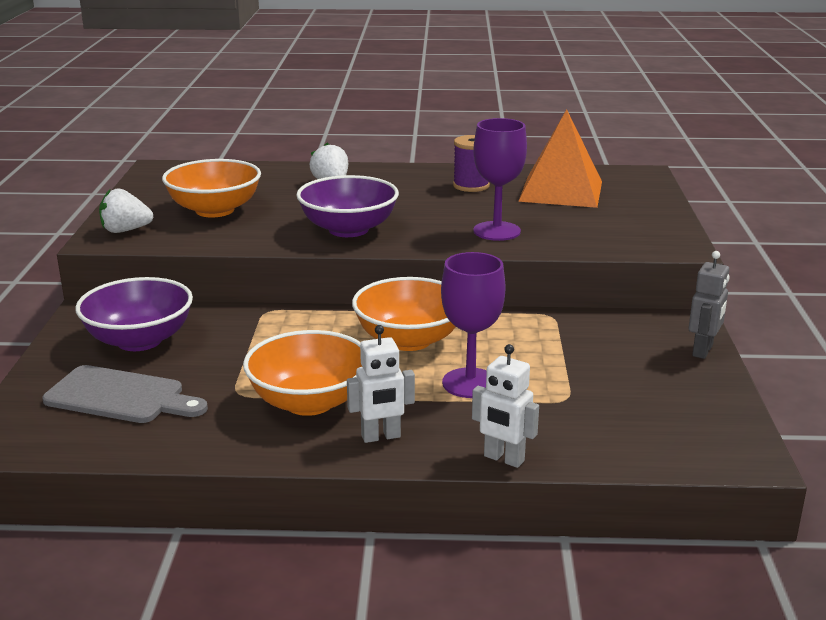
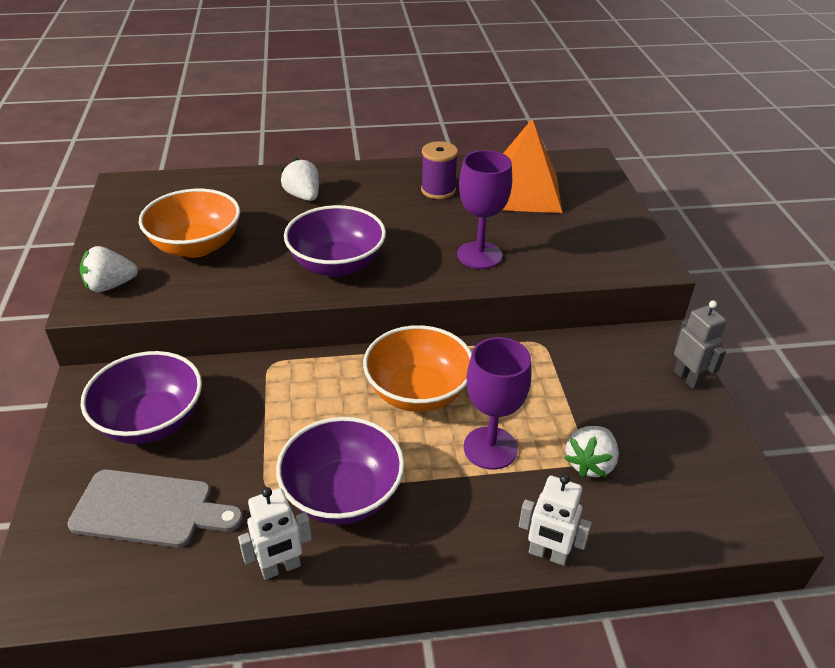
camera: 10 degrees left, 15 degrees up
(309, 402) = (343, 494): orange bowl -> purple bowl
(381, 437) = (424, 537): white robot -> white robot (281, 568)
(572, 402) = (590, 464): none -> white strawberry
(703, 351) = (687, 378): grey robot -> grey robot turned 45 degrees counterclockwise

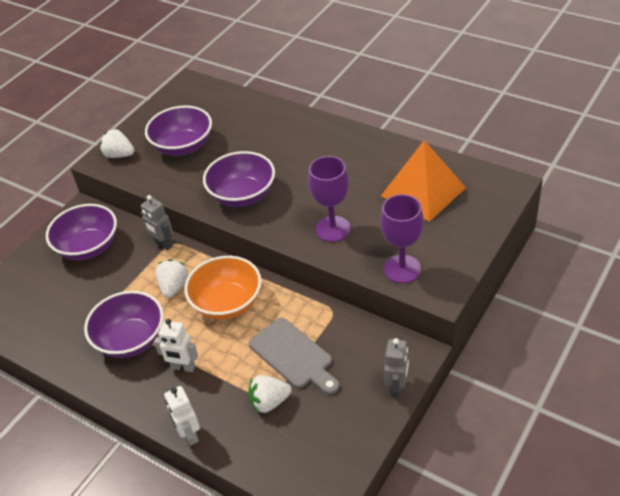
camera: 45 degrees right, 5 degrees up
(149, 509) = (47, 295): grey cutting board -> grey cutting board (293, 355)
(196, 246) = (183, 146): orange bowl -> purple bowl
(260, 370) = (163, 244): none -> grey robot
(281, 568) = (70, 359): white robot -> white robot (183, 367)
(303, 196) = (276, 134): white strawberry -> white strawberry (174, 287)
(438, 190) = (365, 165): purple spool -> none
(490, 448) = (227, 359): purple goblet -> purple goblet (402, 269)

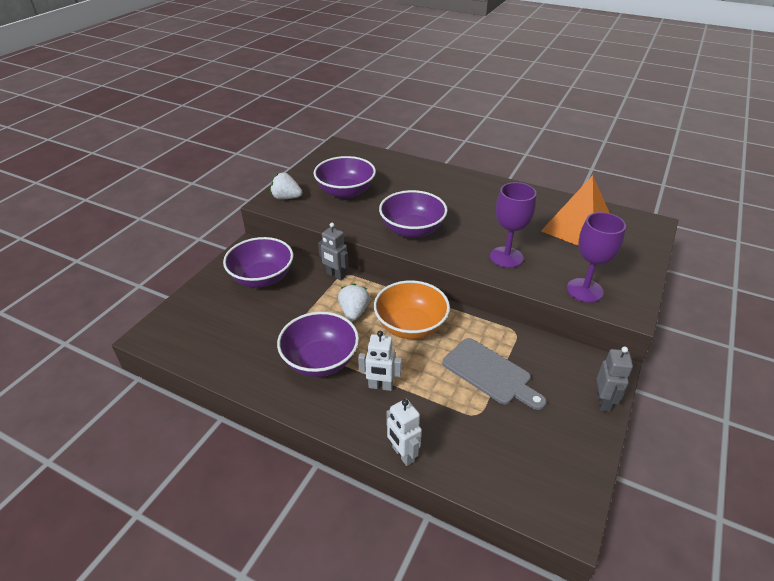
camera: 10 degrees left, 5 degrees down
(269, 402) = (479, 419): white strawberry -> none

